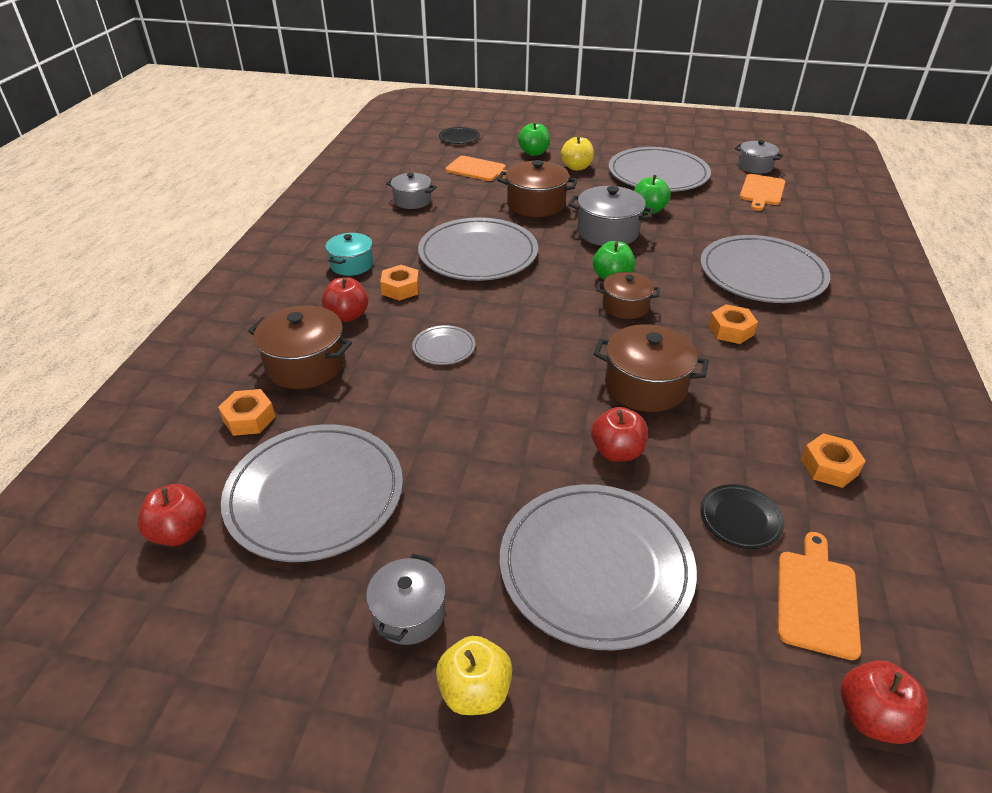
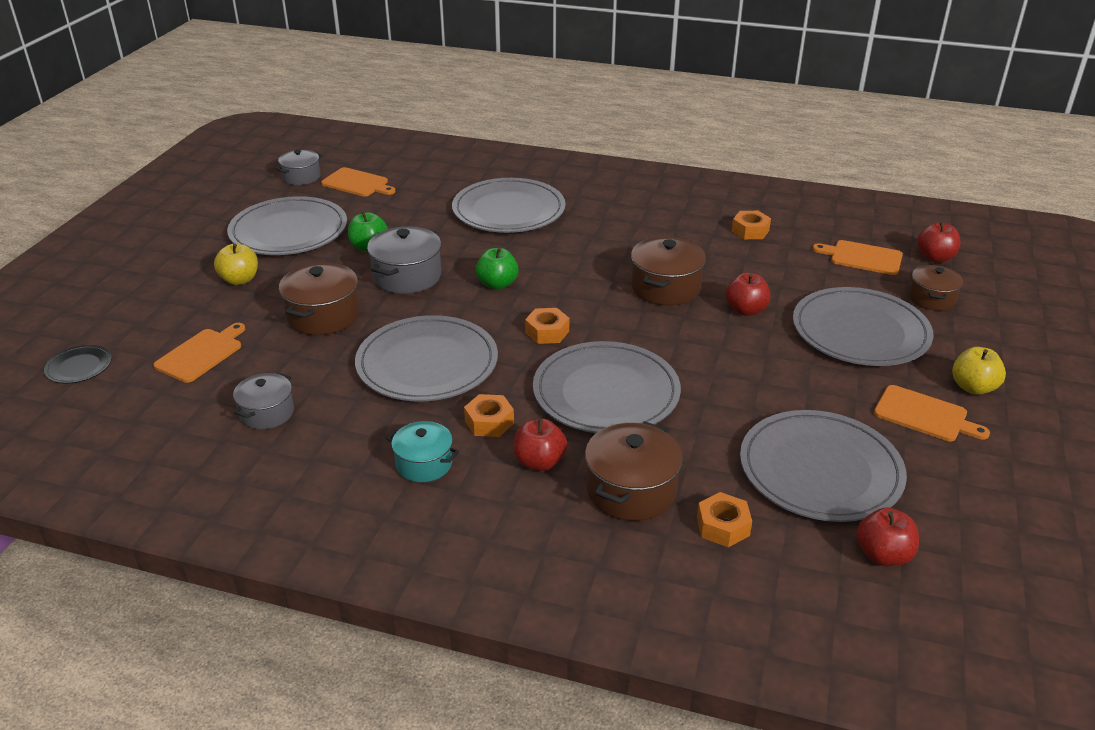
camera: 85 degrees left, 5 degrees down
(409, 613) = (924, 415): grey pot -> orange cutting board
(444, 347) = (606, 392): grey plate -> grey plate, size x2.25
(534, 153) = (176, 307): green apple -> none
(625, 306) = (549, 283): brown pot -> brown pot (931, 298)
(731, 330) = (592, 239): orange nut -> orange nut (547, 332)
(740, 518) = (804, 271): black plate -> none

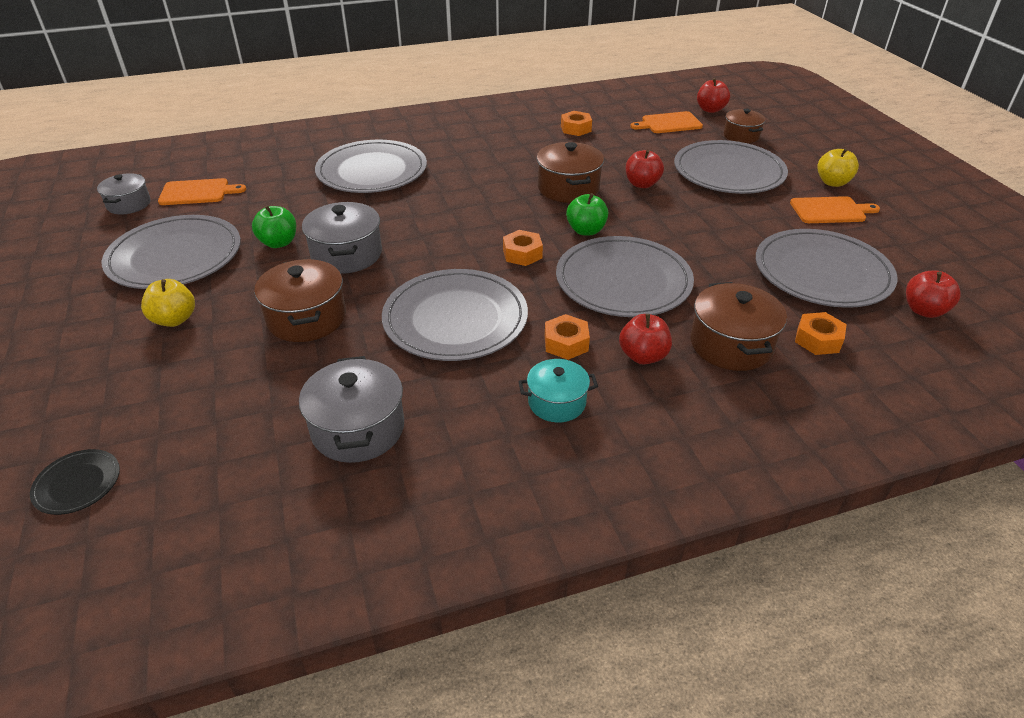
camera: 35 degrees left, 5 degrees up
(201, 354) = (217, 406): orange cutting board -> none
(267, 413) = (358, 429): grey pot -> grey pot, size x1.54
(497, 284) = (435, 232): green apple -> green apple (586, 230)

